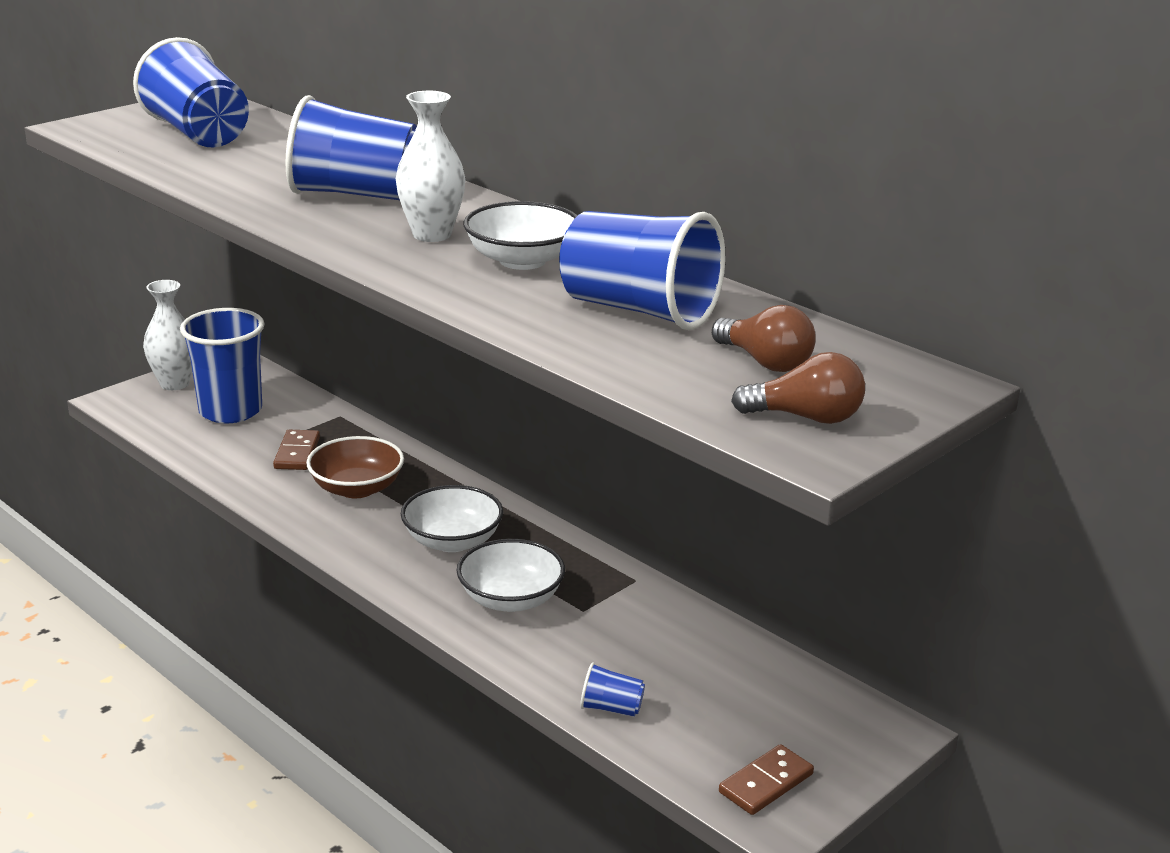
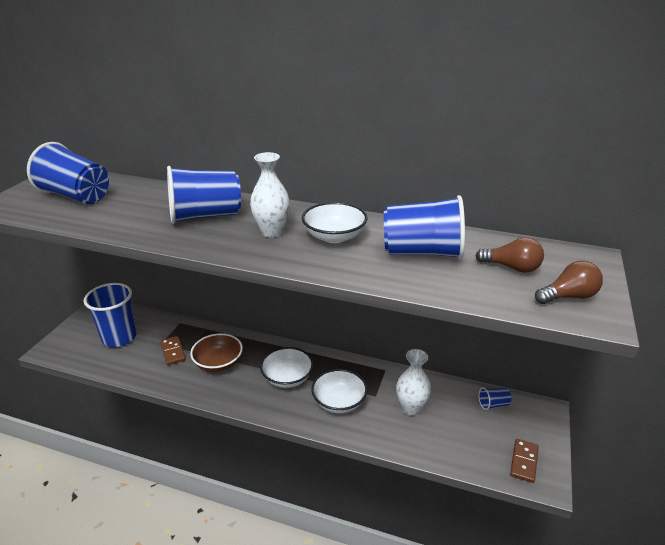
camera: 25 degrees left, 5 degrees up
(174, 383) = (76, 330): white vase -> white vase (411, 408)
(611, 708) = (430, 447): blue cup -> blue cup (493, 404)

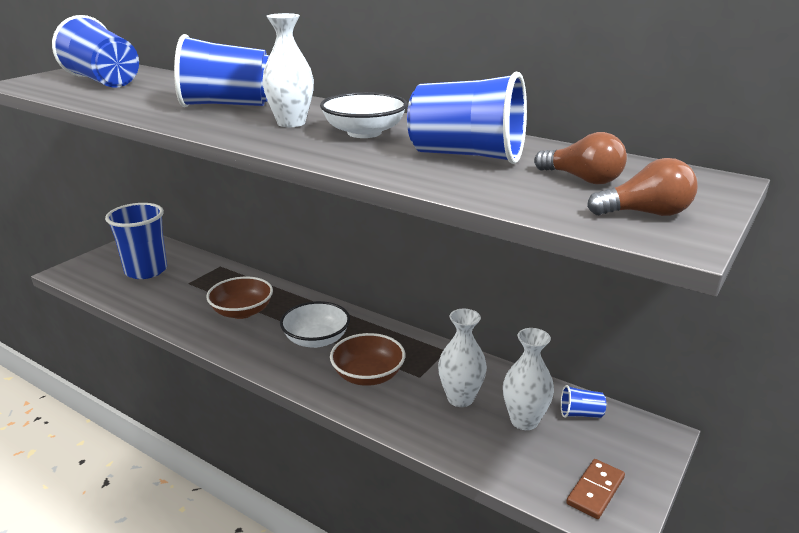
camera: 15 degrees right, 5 degrees down
(173, 352) = (196, 293): brown domino -> none
(339, 402) = (368, 375): white bowl -> brown bowl
(460, 417) = (524, 421): none -> white vase

